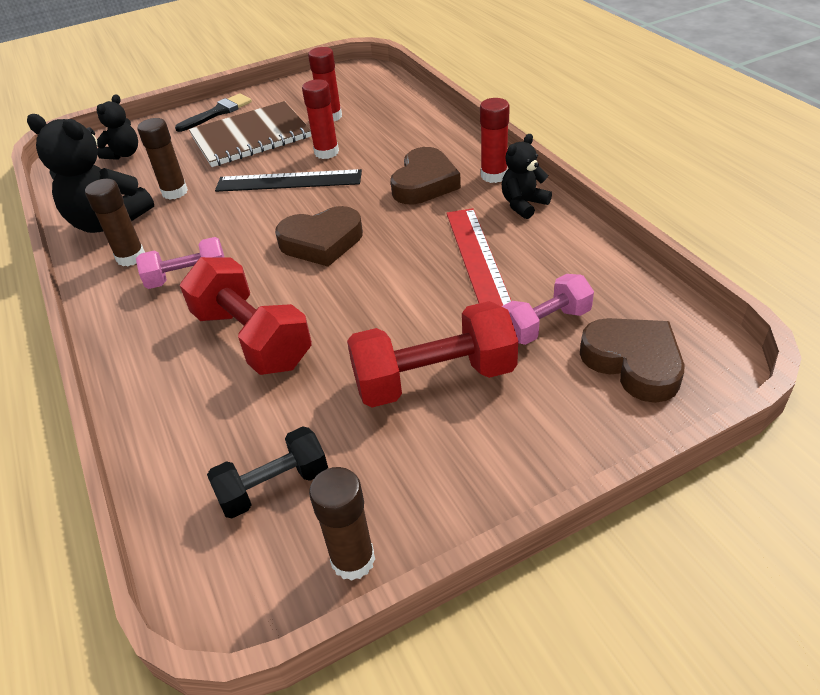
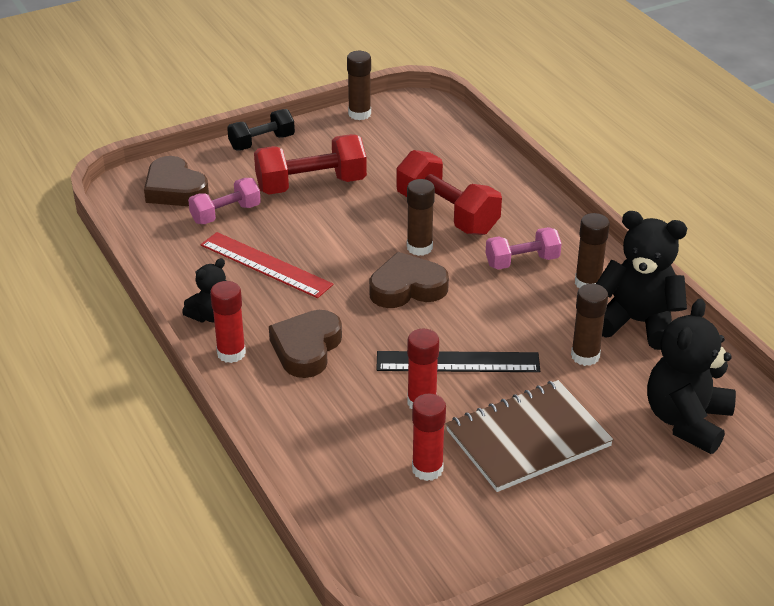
camera: 175 degrees right, 5 degrees down
(124, 154) = (687, 421): black teddy bear -> black teddy bear, size x1.78
(218, 112) = (596, 495): black brush -> none
(274, 486) = (408, 139): black dumbbell -> black dumbbell (262, 142)
(298, 289) = (419, 247): none -> brown glue stick
(478, 259) = (265, 265): red ruler -> red ruler turned 45 degrees counterclockwise

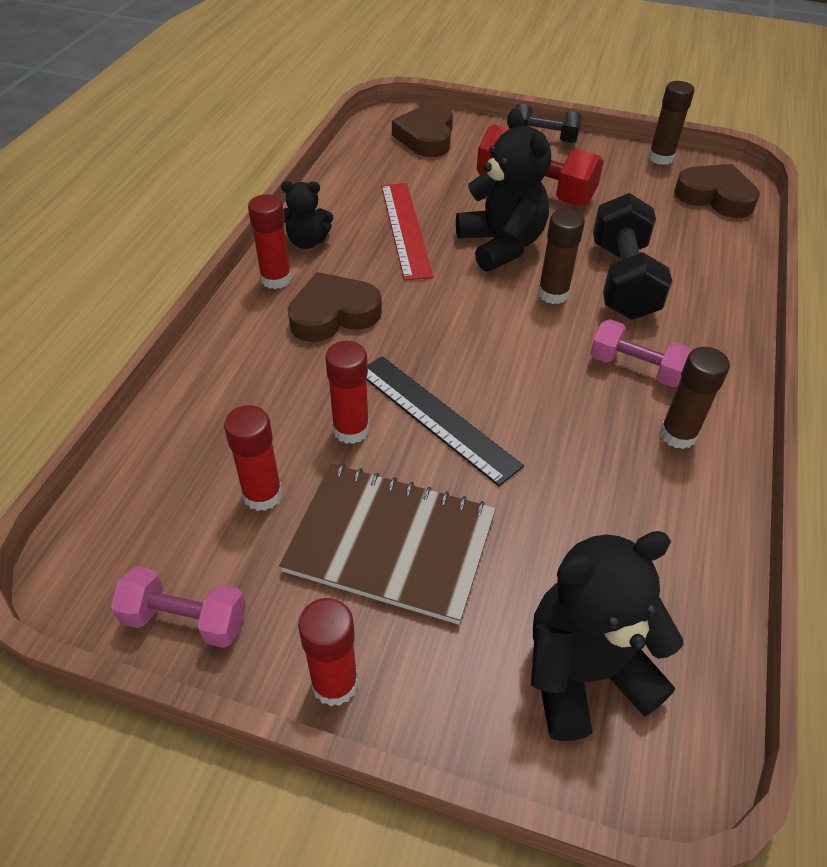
camera: 45 degrees right, 10 degrees up
(225, 214) = (435, 174): pink dumbbell -> pink dumbbell (185, 620)
(407, 288) = (490, 321): brown heart -> brown heart (715, 197)
(447, 213) = (622, 280): red dumbbell -> black dumbbell
(585, 356) = (569, 506): brown glue stick -> none
(593, 514) = (334, 683): none -> red glue stick
(638, 323) = (678, 515): black teddy bear -> black teddy bear (501, 245)

